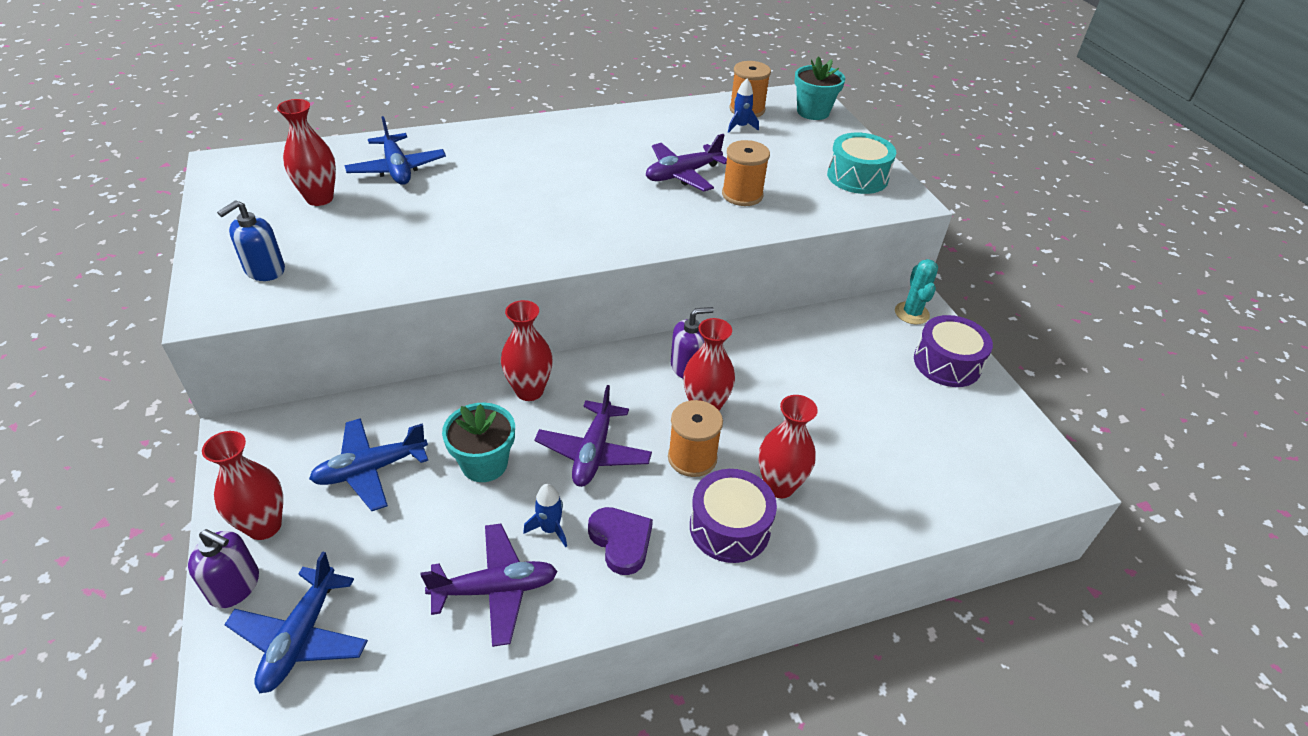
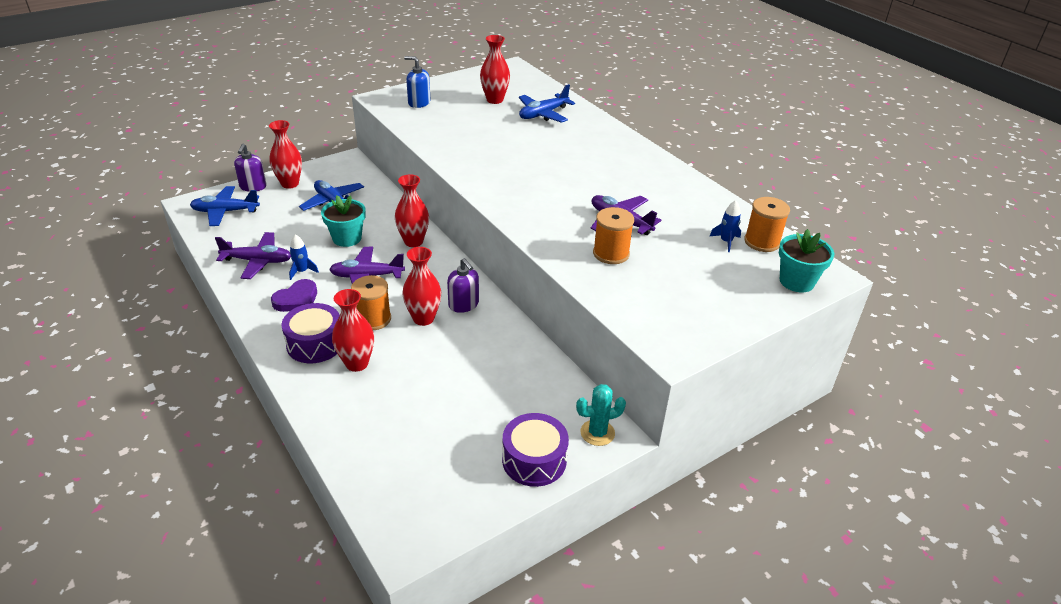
camera: 75 degrees right, 5 degrees down
(495, 589) = (257, 261): purple plane -> purple plane turned 60 degrees counterclockwise
(857, 177) = (691, 317): turquoise drum -> none

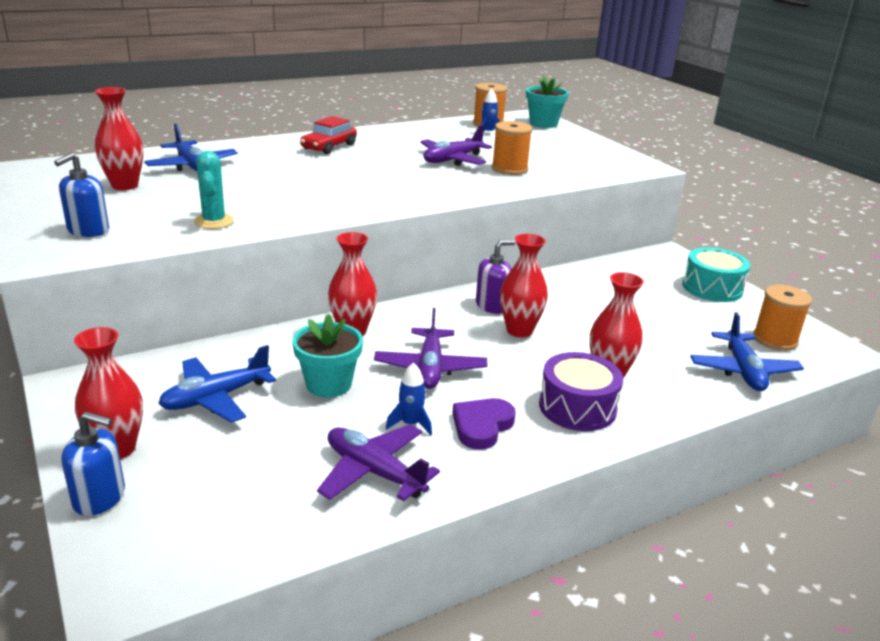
camera: 85 degrees left, 10 degrees down
(225, 212) = (185, 529): blue plane -> blue plane (743, 371)
(253, 187) = (99, 498): purple soap dispenser -> blue soap dispenser
(257, 261) = (374, 472): purple plane -> purple plane turned 60 degrees counterclockwise
(297, 299) = (482, 426): purple heart -> purple heart turned 105 degrees counterclockwise
(373, 319) = (522, 364): orange spool -> orange spool (775, 339)
(534, 460) = (712, 288): purple drum -> turquoise drum
(597, 433) = (668, 260): turquoise cactus -> turquoise cactus (214, 221)
(621, 160) = (329, 147): none -> red car

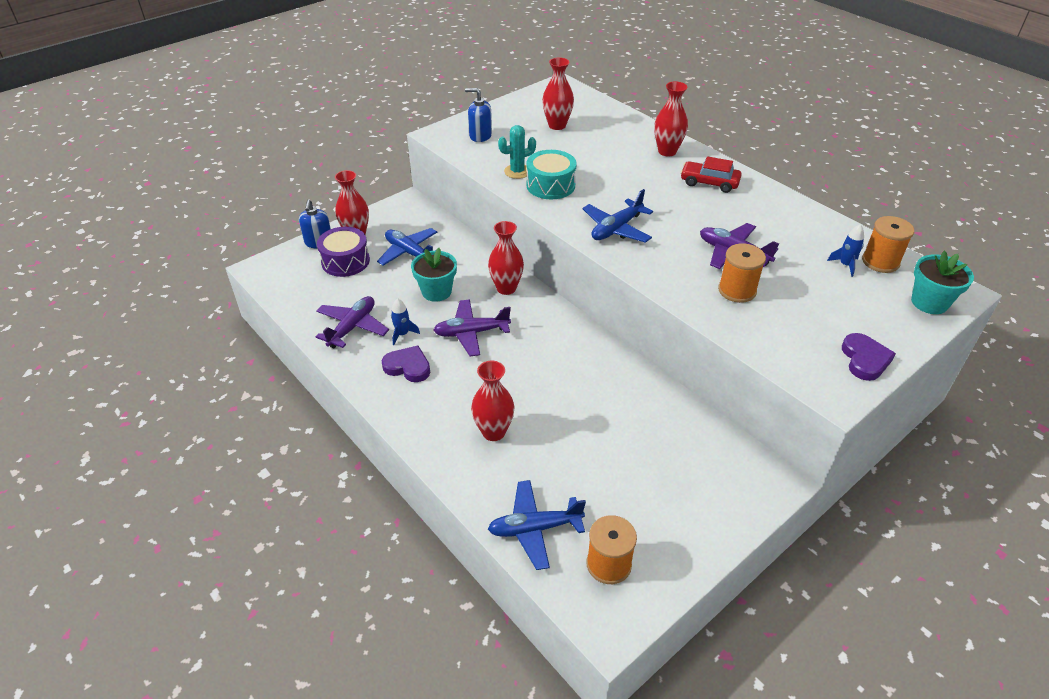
camera: 80 degrees right, 15 degrees up
(192, 166) = (612, 137): blue plane -> blue plane (616, 229)
(492, 305) = (580, 354): purple soap dispenser -> none
(519, 330) = (545, 374): red vase -> red vase (667, 151)
(577, 407) = (443, 414): purple drum -> purple drum (345, 261)
(607, 151) = (865, 359): none -> purple heart
(712, 288) = (706, 518): turquoise drum -> turquoise drum (550, 185)

